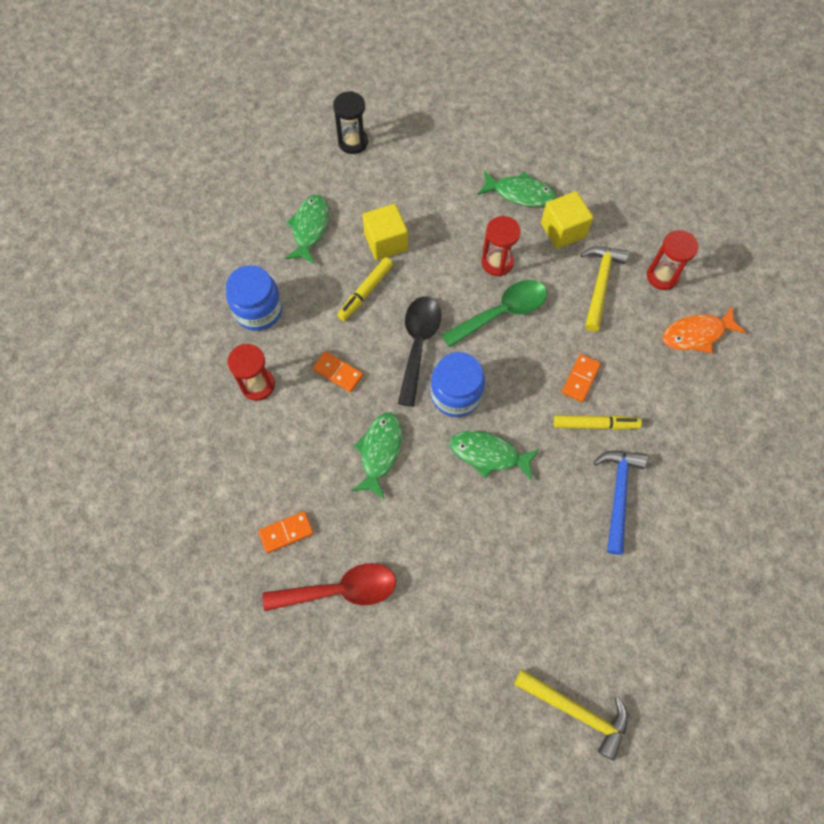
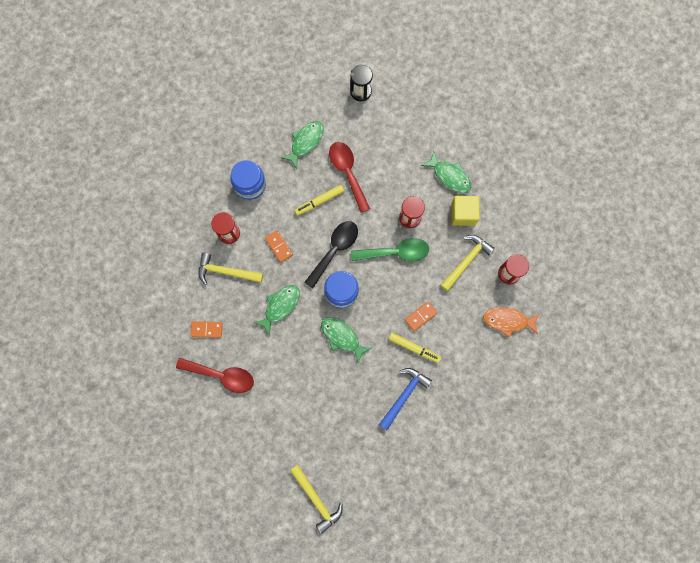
camera: 25 degrees right, 10 degrees up
(278, 438) = (226, 272): none -> yellow hammer
(386, 242) = (348, 173): yellow cube -> red spoon

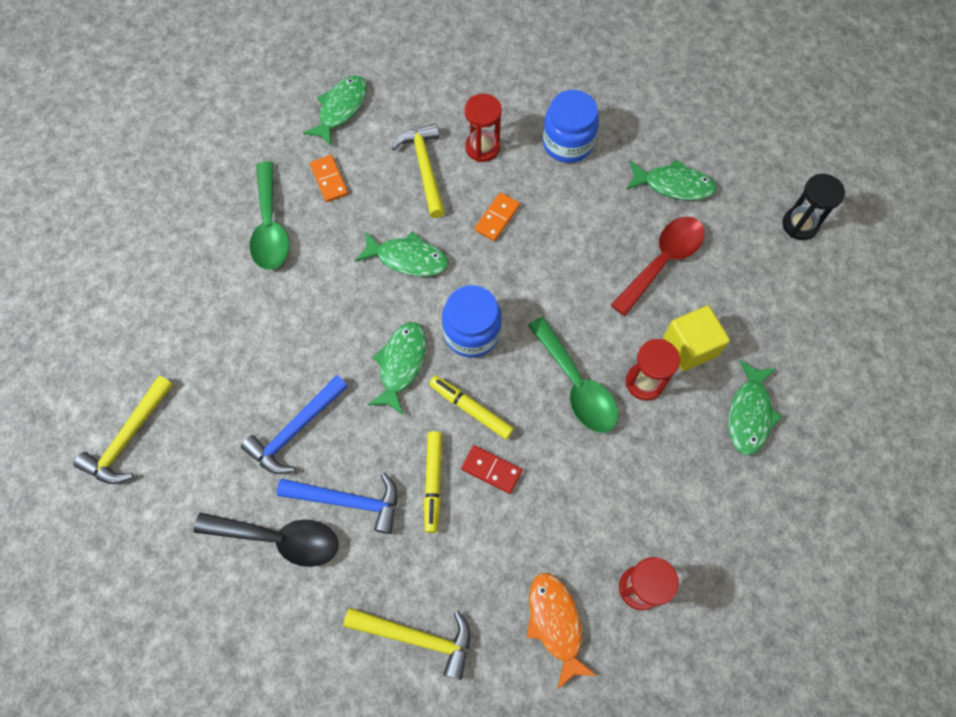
camera: 65 degrees right, 10 degrees down
(160, 303) = (341, 109): none -> green fish
(221, 375) = (270, 226): red spoon -> green spoon
(319, 201) = (595, 242): yellow marker -> yellow marker (471, 409)
(334, 250) = (532, 295): black spoon -> black spoon (279, 538)
(353, 407) = (296, 430): none -> blue hammer
(420, 316) = (491, 470): orange domino -> red domino
(463, 214) = (699, 464): yellow cube -> yellow cube (690, 346)
(466, 261) = (622, 504): yellow hammer -> yellow hammer (416, 637)

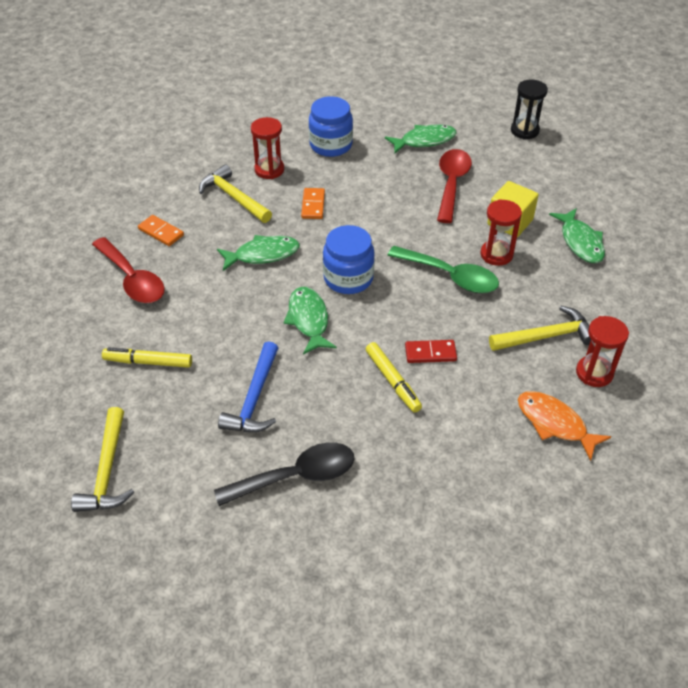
camera: 30 degrees left, 20 degrees down
(270, 226) = (132, 279): green spoon -> red spoon
(341, 109) = (138, 187): green fish -> none
(347, 500) = (334, 424): blue hammer -> none
(416, 637) = (459, 485): yellow hammer -> yellow hammer (545, 336)
(471, 409) = (385, 323): yellow marker -> yellow marker (148, 362)

